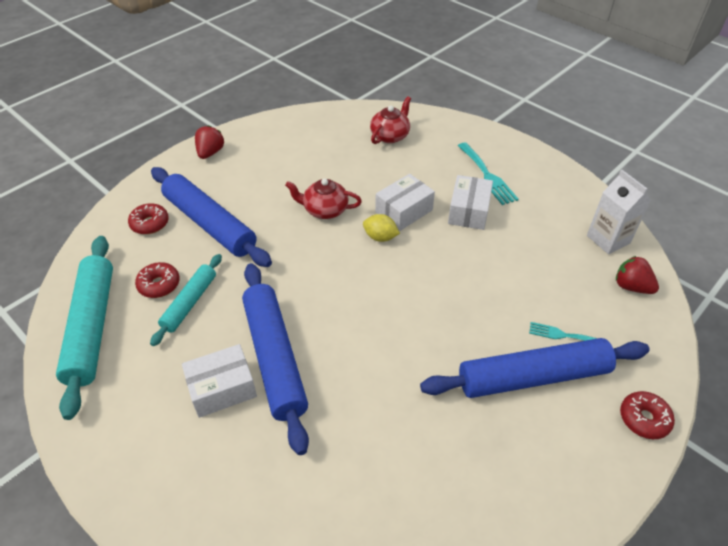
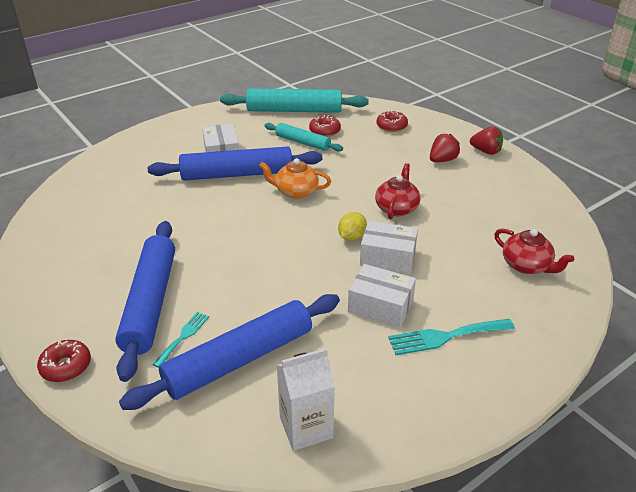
camera: 100 degrees right, 10 degrees down
(209, 224) = (387, 150): blue rolling pin -> blue rolling pin (239, 359)
(307, 292) = (295, 191): none -> orange teapot
(404, 211) = (388, 257): white box -> white box turned 45 degrees counterclockwise
(631, 286) = (221, 421): red strawberry -> red strawberry (442, 160)

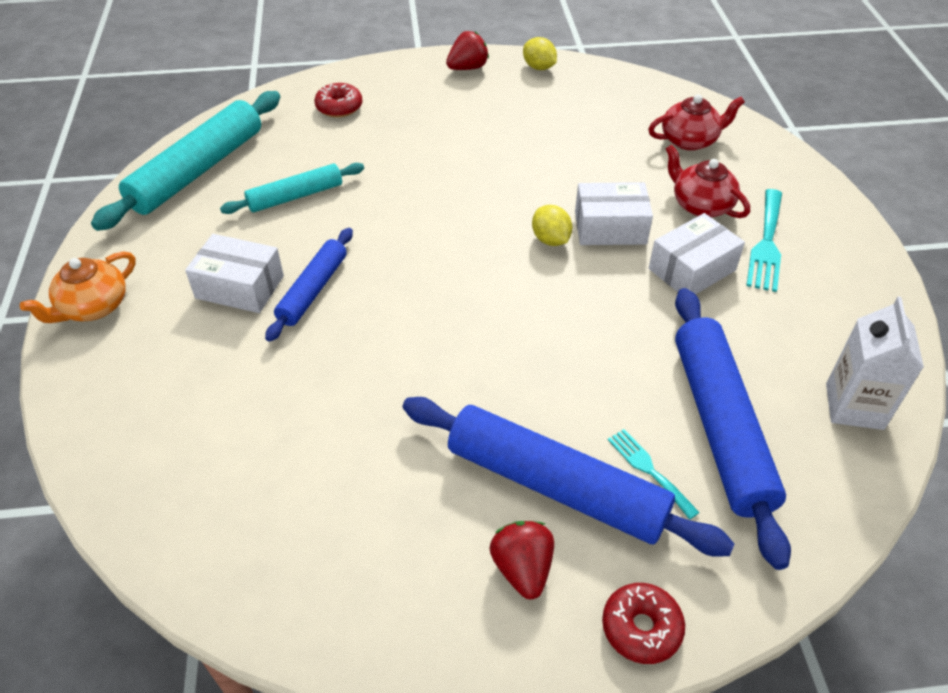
camera: 60 degrees left, 10 degrees up
(237, 174) = (313, 290): blue rolling pin -> blue rolling pin, size x0.57
(295, 191) = (411, 249): orange teapot -> orange teapot (93, 307)
(324, 131) = (288, 165): red donut -> none
(388, 257) = (610, 228): white box -> white box turned 45 degrees clockwise
(396, 208) = (521, 180): red teapot -> red teapot (700, 205)
(442, 160) = (455, 104): red strawberry -> red strawberry (522, 569)
(524, 176) = (539, 67): none -> yellow lemon

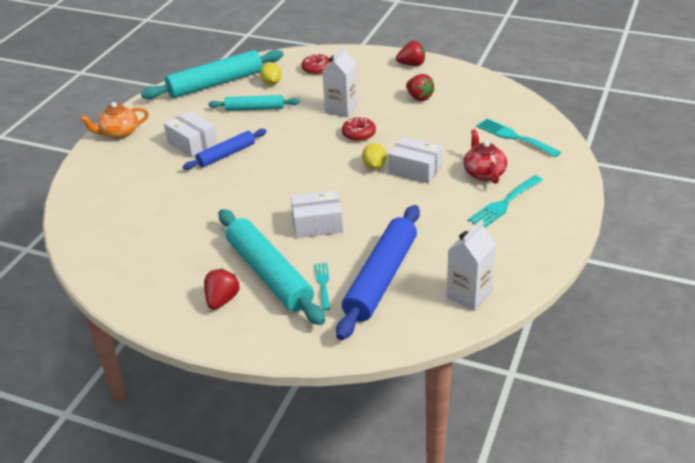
camera: 30 degrees right, 10 degrees down
(427, 161) = (341, 109): none -> white carton
(519, 115) = (419, 97): none -> red strawberry
(539, 67) = (457, 74): yellow lemon -> yellow lemon (271, 83)
(555, 486) = (269, 274): blue rolling pin -> turquoise rolling pin
(641, 628) = (255, 342): red donut -> red donut (358, 134)
(690, 140) = (514, 137): red teapot -> turquoise fork
(692, 269) = (443, 203): white box -> white box (317, 224)

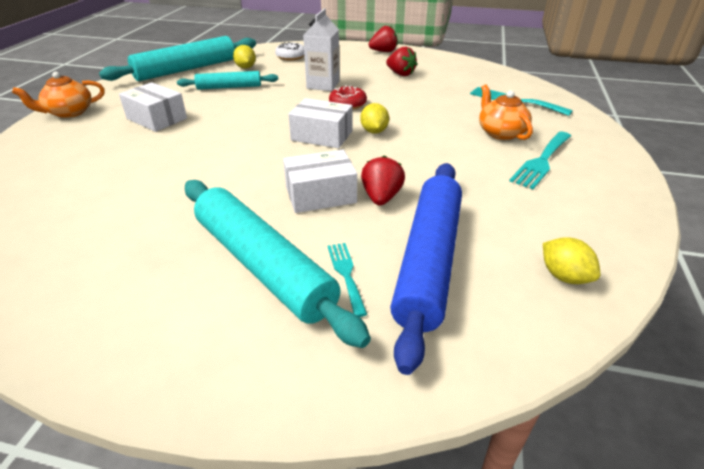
camera: 10 degrees left, 0 degrees up
(222, 300) = (190, 312): red strawberry -> red strawberry (381, 197)
(226, 154) = (197, 127): blue rolling pin -> none
(317, 69) = (291, 57): red donut -> white donut
(415, 169) = (422, 133): white box -> white box (322, 135)
(469, 295) = (564, 276): white carton -> yellow lemon
(483, 173) = (500, 133): red teapot -> orange teapot

